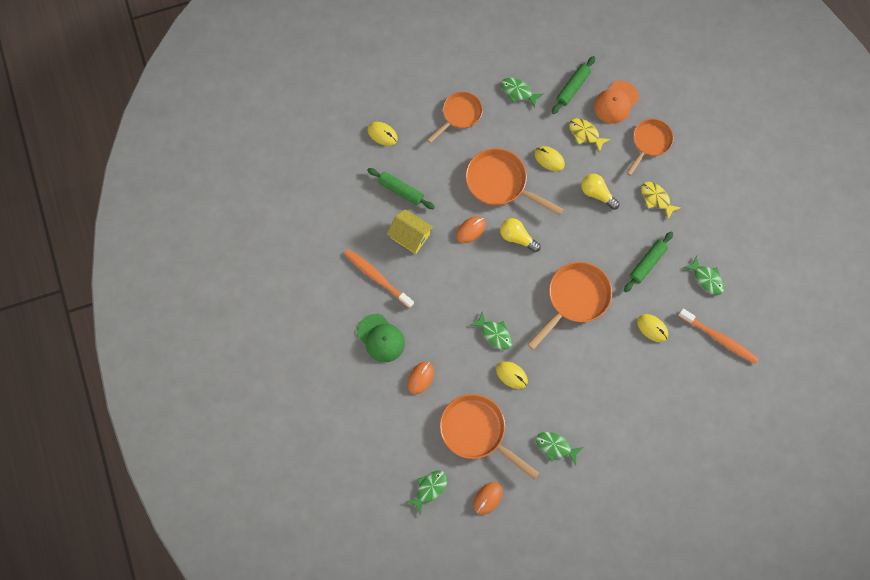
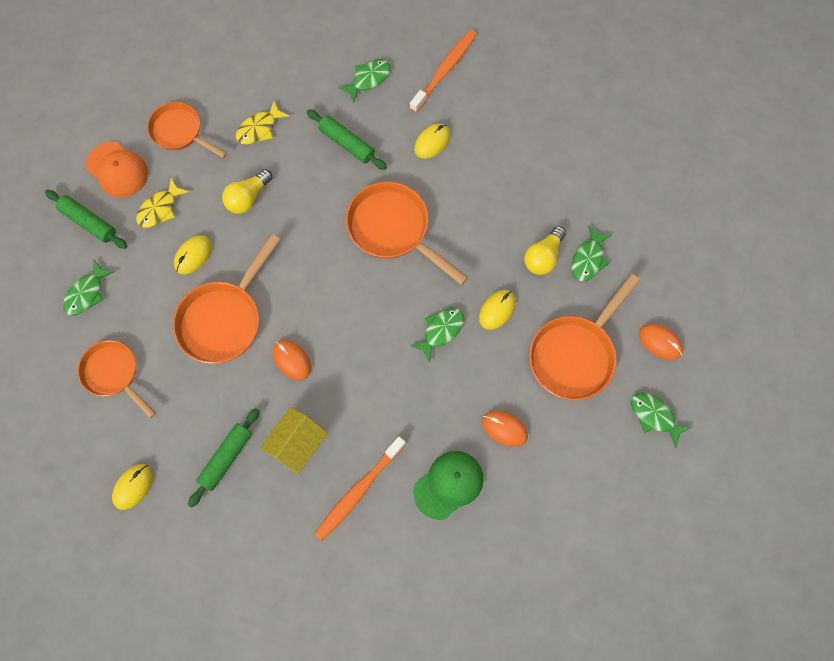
camera: 90 degrees left, 0 degrees up
(517, 238) = (305, 299): yellow light bulb -> yellow light bulb (543, 257)

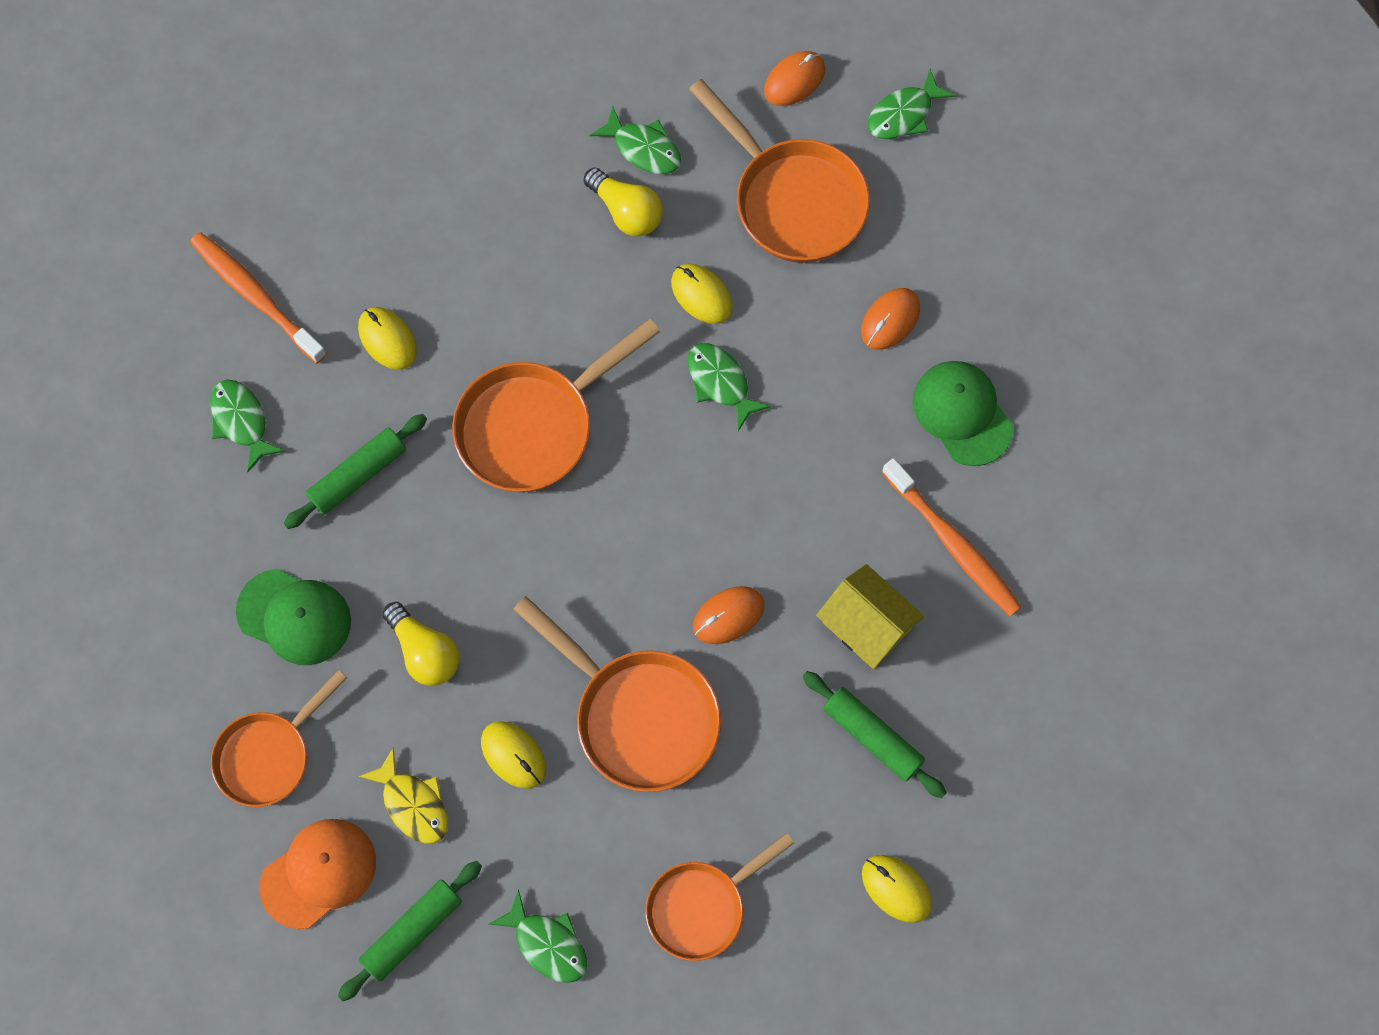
camera: 80 degrees left, 0 degrees up
(259, 128) = (294, 617): yellow fish -> green cap

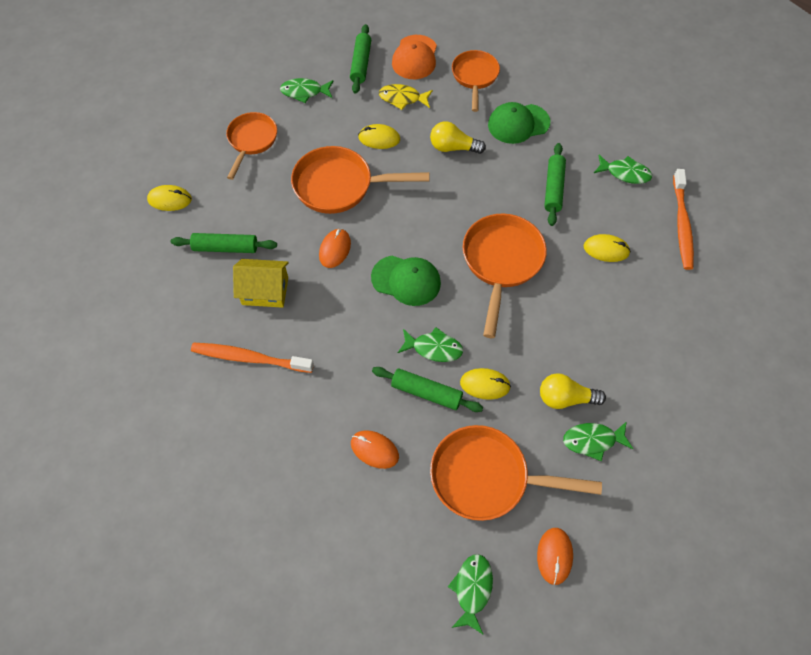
camera: 140 degrees right, 10 degrees down
(256, 297) = (682, 224): orange toothbrush -> orange toothbrush turned 90 degrees clockwise
(776, 338) = (426, 392): none -> green rolling pin
(890, 320) = (374, 450): orange mouse -> orange mouse turned 60 degrees counterclockwise
(962, 413) = (294, 428): green cap -> green cap (406, 280)

